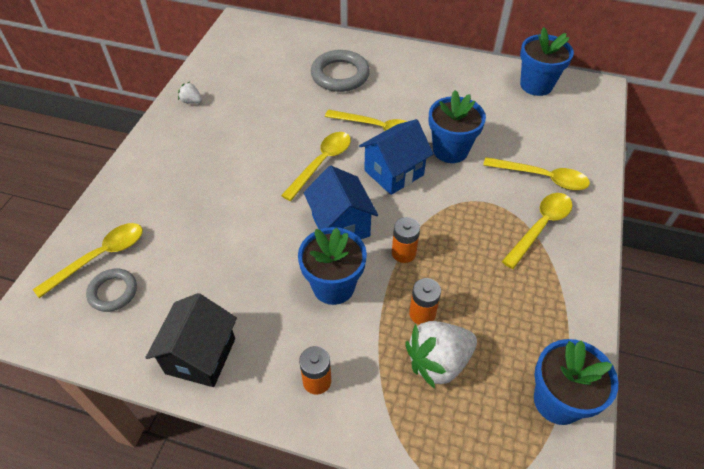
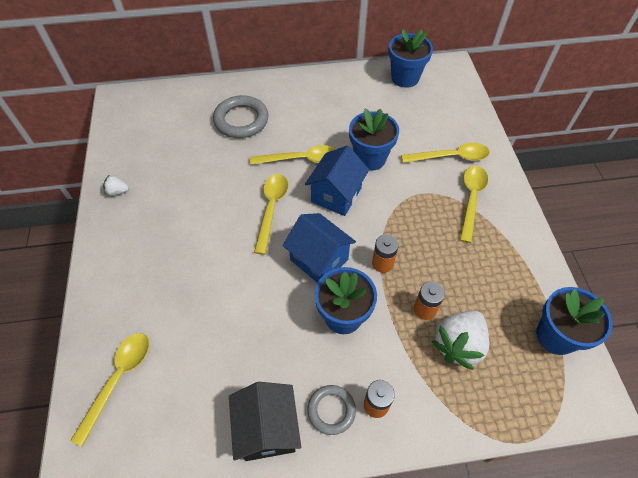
camera: 25 degrees left, 5 degrees up
(113, 292) = (151, 407): grey ring -> grey ring (331, 410)

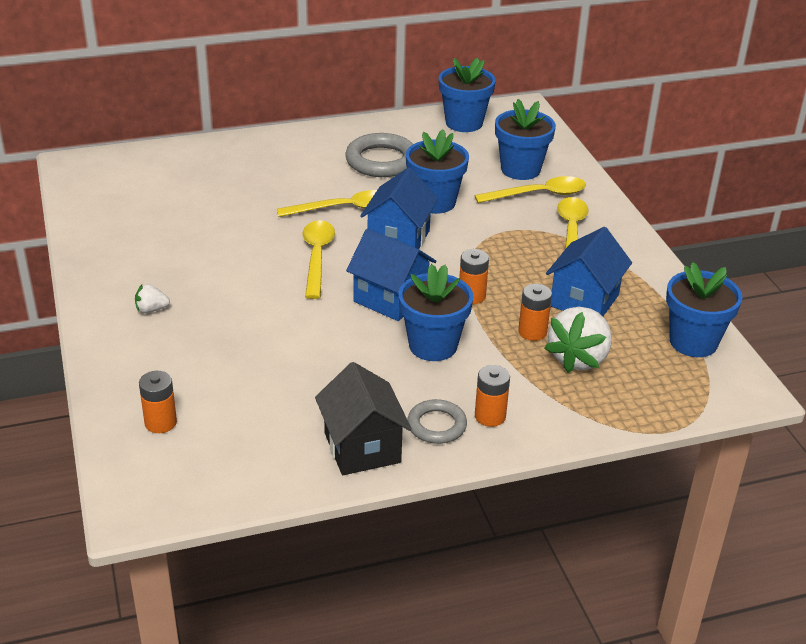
camera: 10 degrees left, 20 degrees down
(118, 191) = (104, 255): white strawberry -> white strawberry (151, 309)
(118, 379) = (160, 423): yellow spoon -> orange battery
(241, 120) = (254, 176): grey ring -> grey ring (381, 161)
(440, 129) = (520, 169): none -> blue flower pot
(471, 278) = (584, 300): none -> blue house

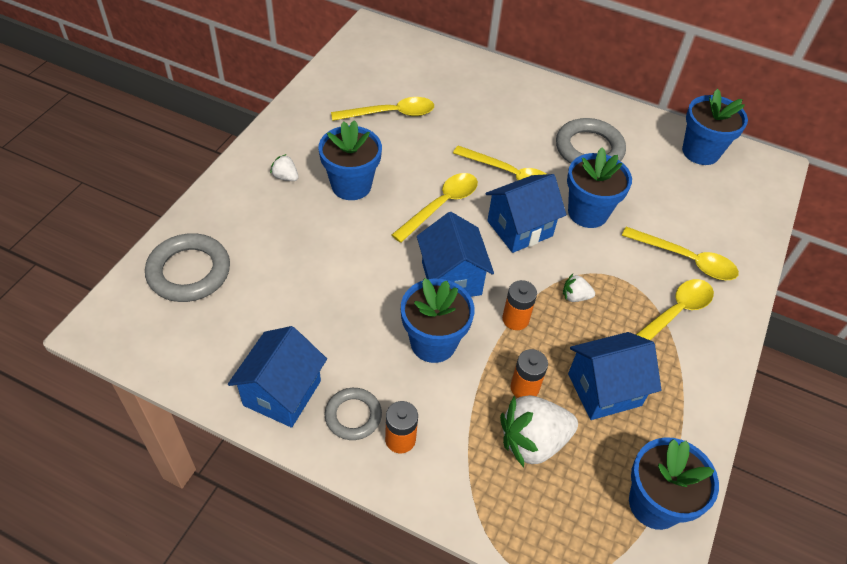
camera: 40 degrees right, 15 degrees up
(160, 423) = (189, 272): orange battery -> grey ring
(183, 217) = (390, 114): none -> yellow spoon
(362, 448) = (282, 393): black house -> blue house
(494, 258) = (575, 296): none -> white strawberry
(520, 169) = (698, 225): blue flower pot -> blue flower pot (351, 185)

